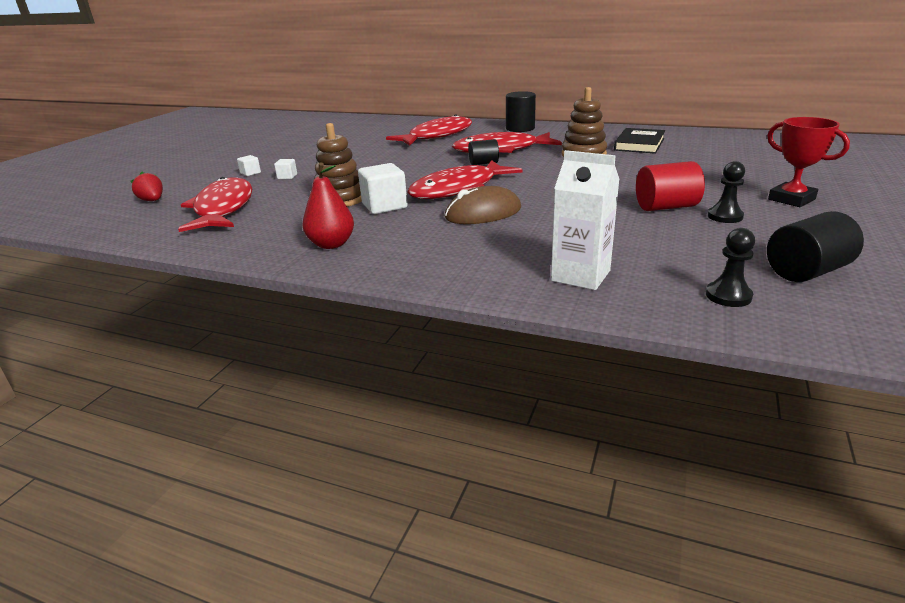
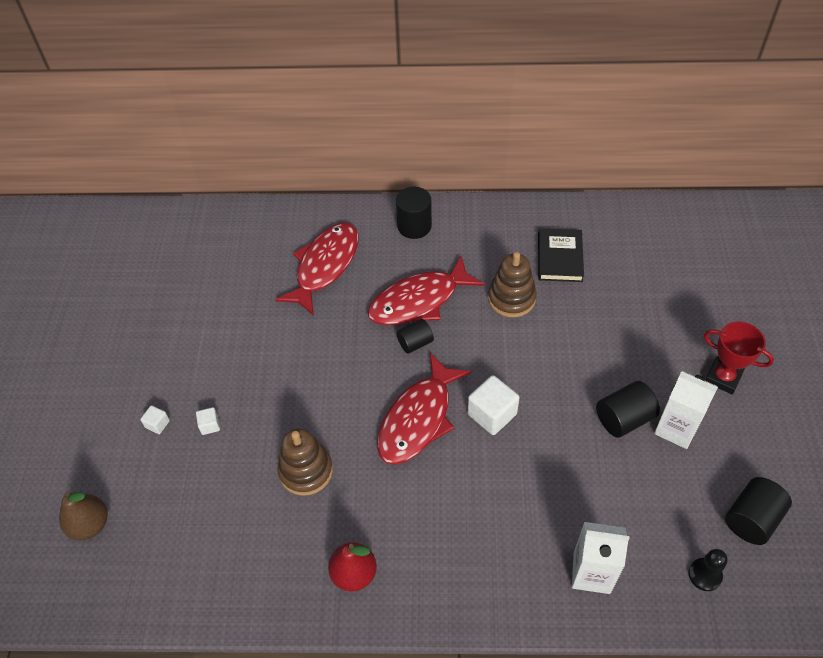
camera: 20 degrees left, 25 degrees up
(152, 201) = (90, 524): red strawberry -> brown pear
(223, 209) = (190, 525): red fish -> none
(384, 206) = (361, 477): white cube -> white cube (492, 414)
(483, 213) = (465, 471): brown mouse -> none
(666, 207) = (624, 419): red cylinder -> black cylinder
(725, 216) = (676, 428): black pawn -> white carton

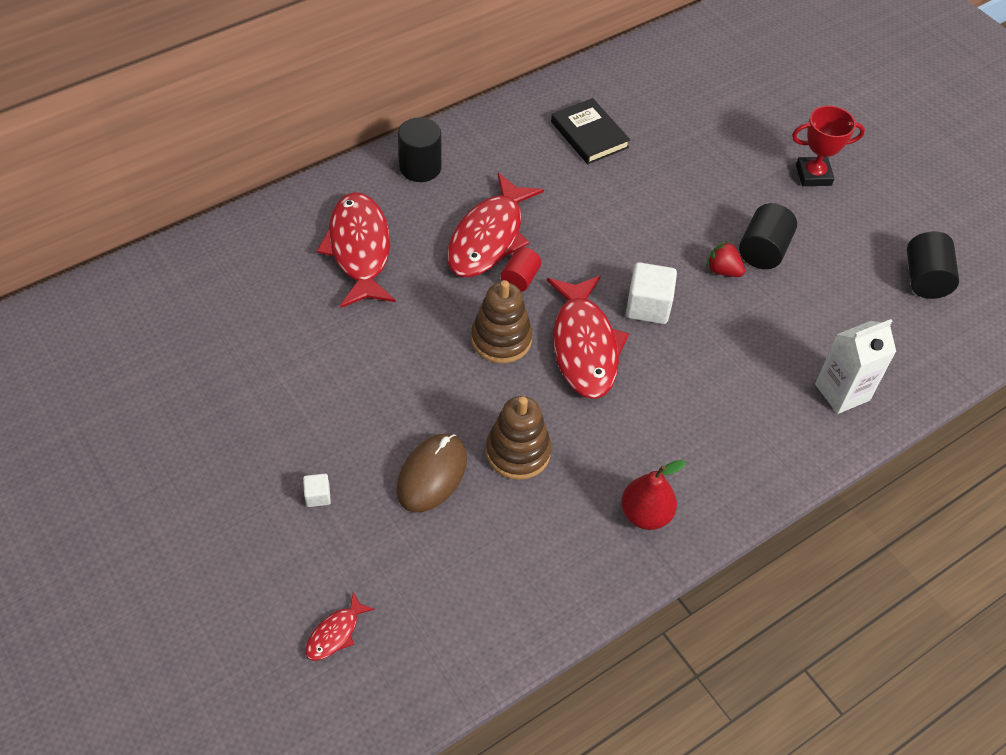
camera: 40 degrees left, 0 degrees up
(90, 524) = (335, 633): brown pear -> red fish
(210, 425) = (378, 465): white cube -> none
(237, 452) = (432, 474): none -> brown mouse
(415, 343) = (520, 279): black cylinder -> red cylinder
(511, 298) = (576, 193): brown stacking toy -> brown stacking toy (501, 339)
(576, 417) = (723, 270): none -> red strawberry
(676, 428) = (811, 236): white carton -> none
(705, 575) = (926, 343): black pawn -> none

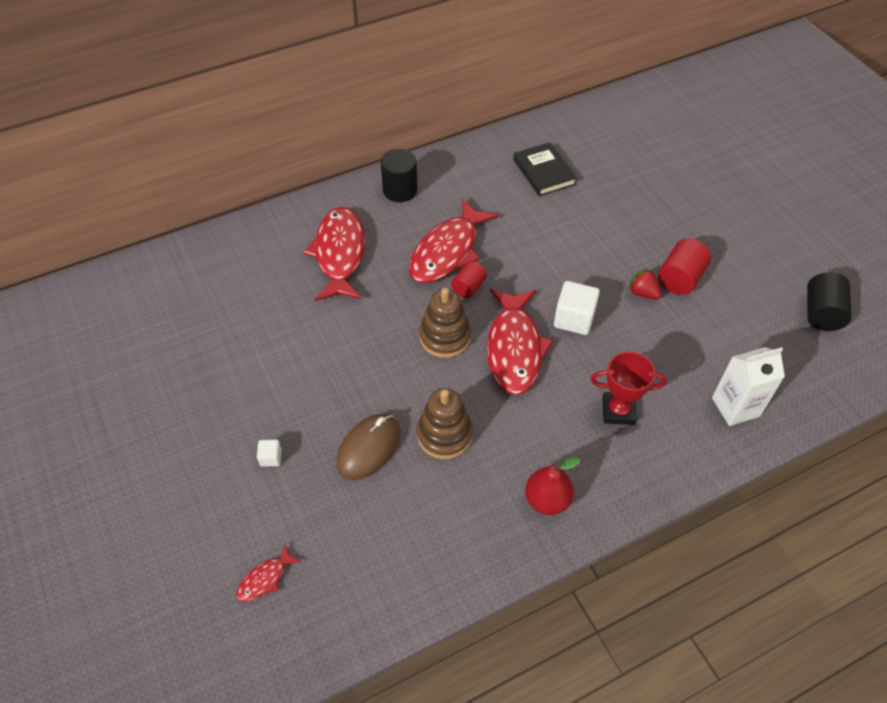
camera: 10 degrees right, 0 degrees up
(763, 250) = (680, 278): black cylinder -> red cylinder
(813, 175) = (731, 217): red trophy -> red trophy (618, 411)

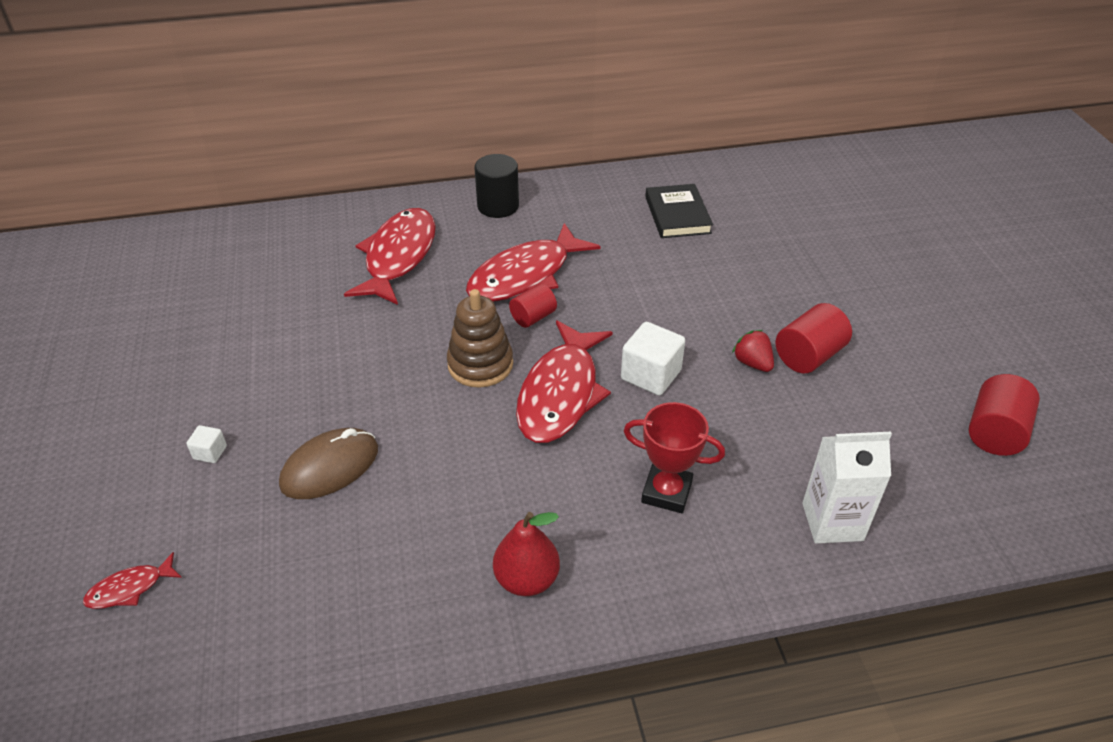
camera: 15 degrees right, 10 degrees down
(444, 435) = (429, 472): brown stacking toy -> none
(821, 313) = (994, 432): black cylinder -> red cylinder

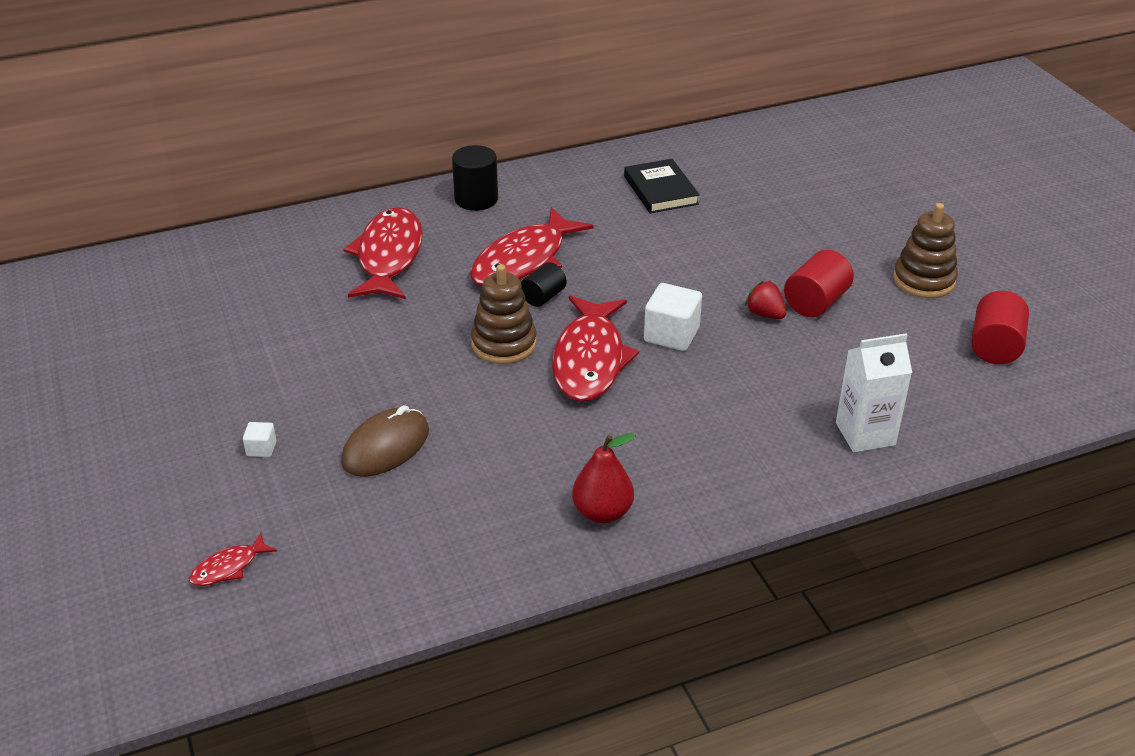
camera: 10 degrees left, 5 degrees down
(533, 317) = (543, 297): red cylinder -> black cylinder
(666, 492) = (711, 429): red trophy -> none
(928, 344) = (924, 280): none -> brown stacking toy

